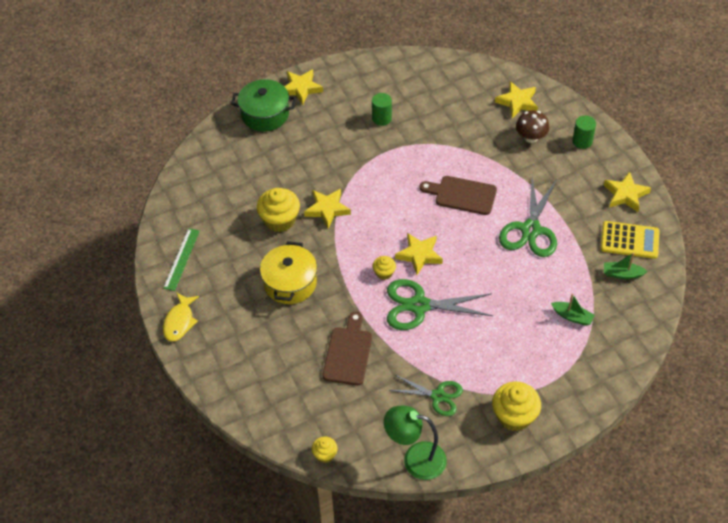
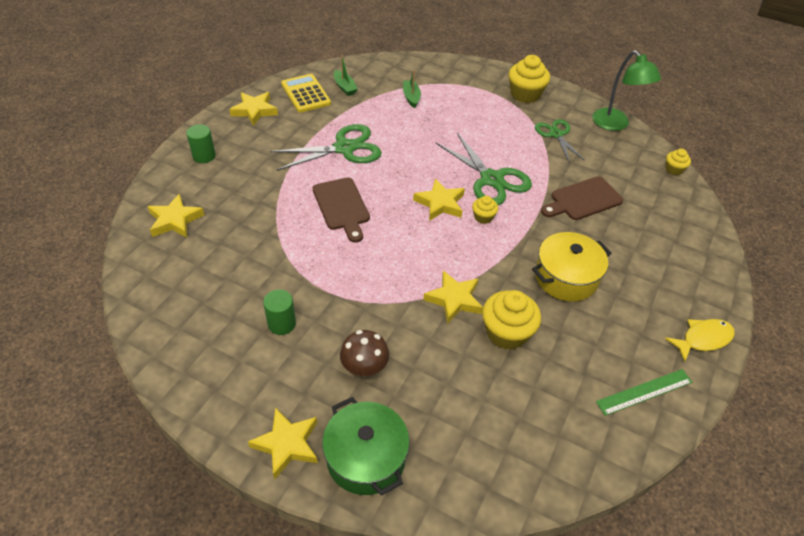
camera: 130 degrees left, 5 degrees down
(531, 137) = (223, 191): brown mushroom -> brown mushroom (364, 367)

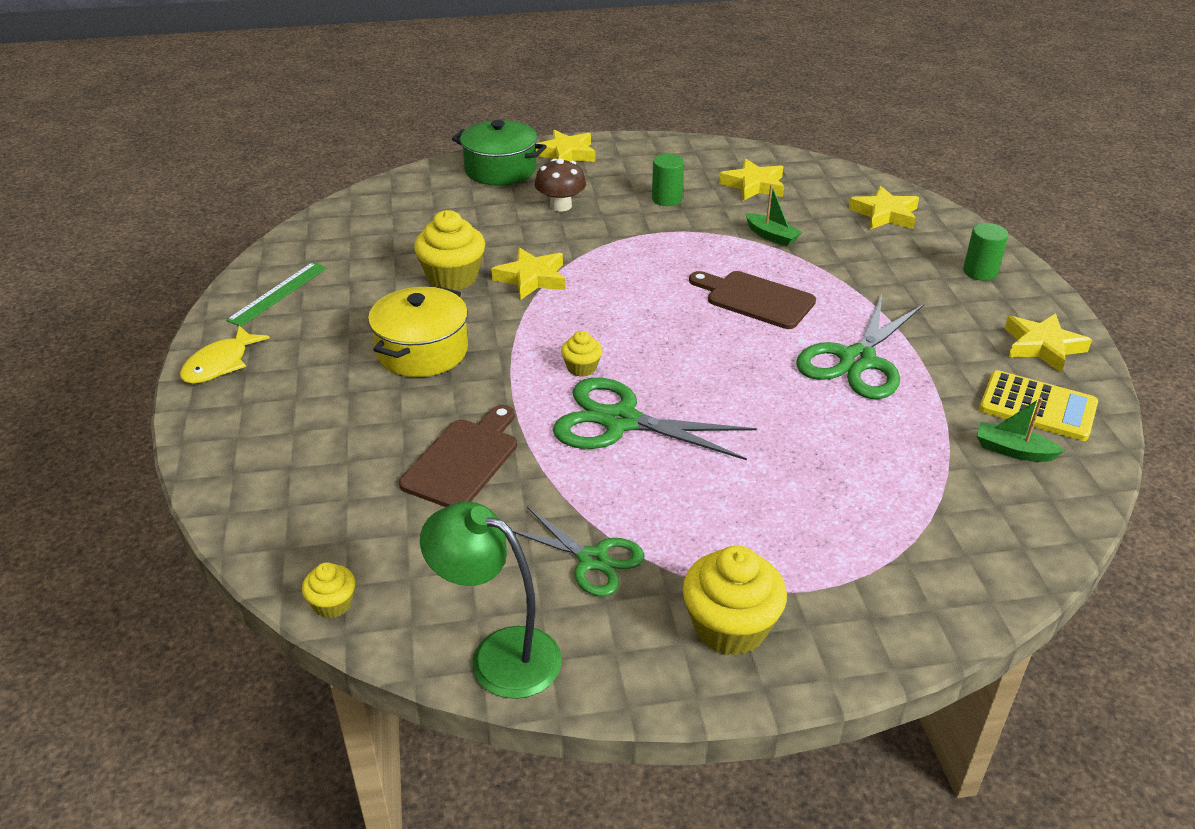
camera: 145 degrees right, 10 degrees down
(411, 97) = (898, 493): green boat -> green boat (771, 236)
(440, 203) = (651, 357): yellow star -> yellow star (754, 185)

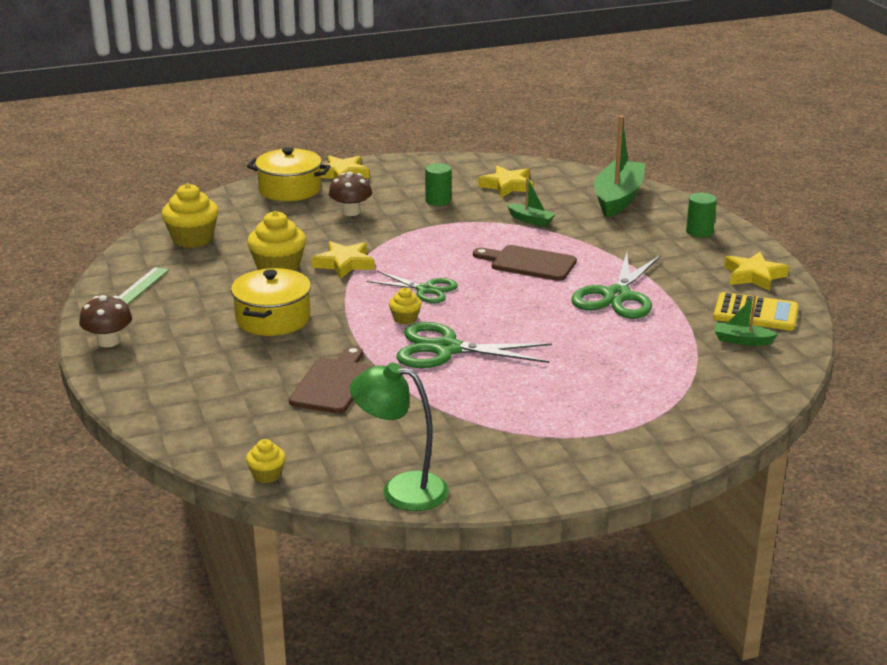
camera: 10 degrees left, 10 degrees down
(220, 364) = (108, 341): yellow fish -> brown mushroom
(500, 170) = (290, 190): green pot -> yellow pot
(592, 560) = (451, 431): green scissors -> green scissors (425, 290)
(730, 627) = (562, 458): yellow cupcake -> yellow cupcake (192, 239)
(885, 214) = (618, 198): yellow star -> green boat

